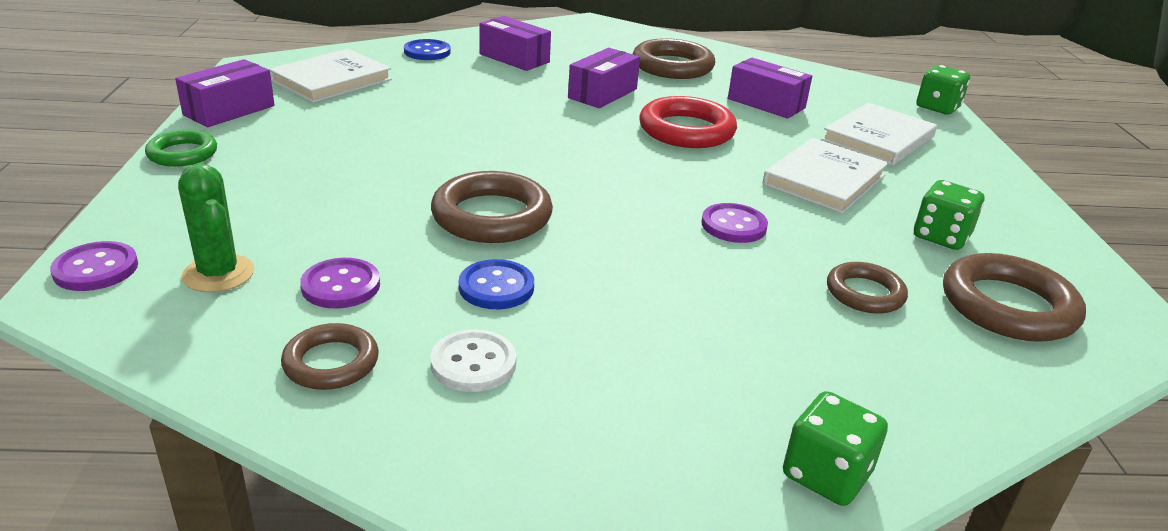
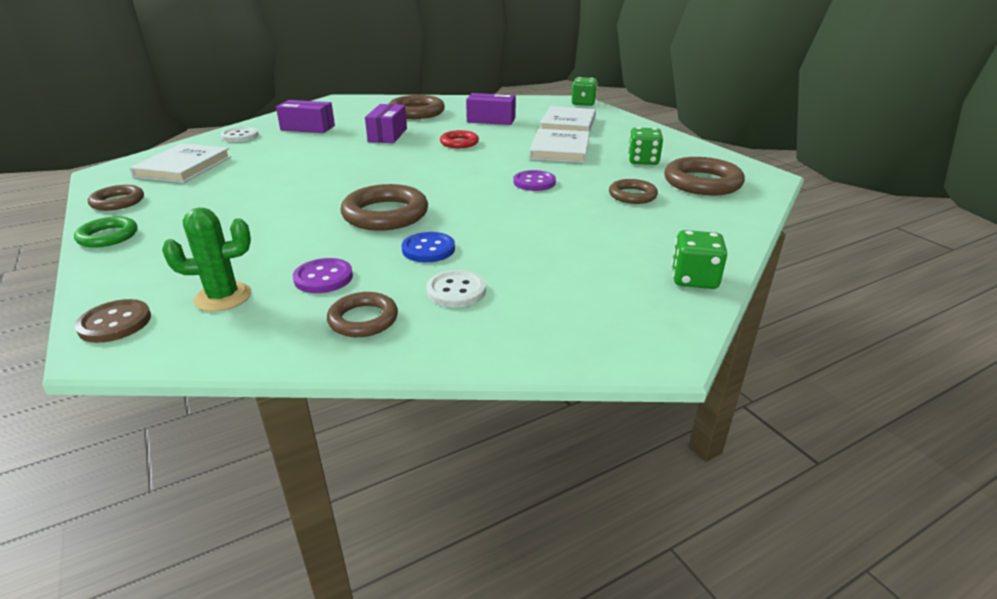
camera: 25 degrees left, 0 degrees up
(96, 269) = (115, 323): purple button -> brown button
(218, 274) = (223, 297): green cactus -> green cactus turned 45 degrees counterclockwise
(229, 110) = (118, 202): purple box -> brown ring
(427, 52) = (240, 136): blue button -> white button
(686, 130) = (459, 143): red ring -> red ring, size x0.60

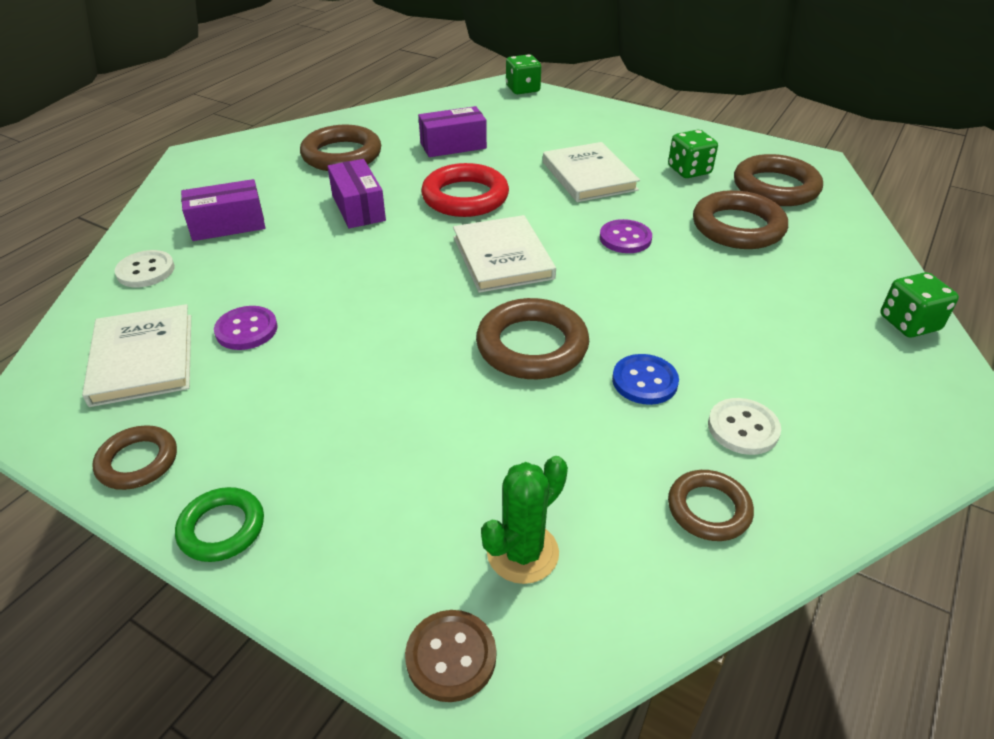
camera: 30 degrees left, 10 degrees up
(323, 278) = (593, 471): purple button -> purple button (246, 330)
(459, 143) = (465, 197): red ring -> red ring, size x1.67
(568, 124) = (548, 130): white book -> white book (503, 257)
(632, 195) = (738, 227): brown ring -> brown ring, size x1.67

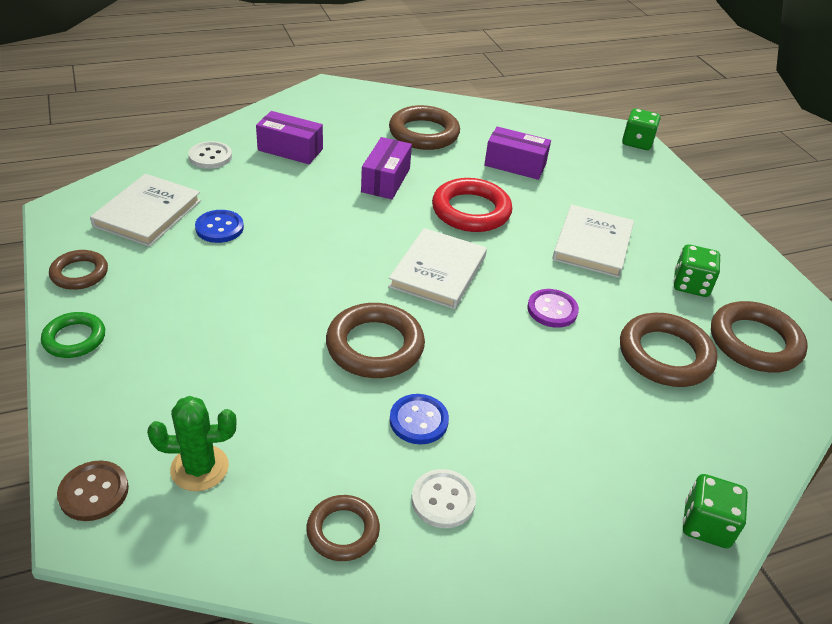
camera: 35 degrees right, 0 degrees up
(246, 330) = (219, 228): purple button -> blue button

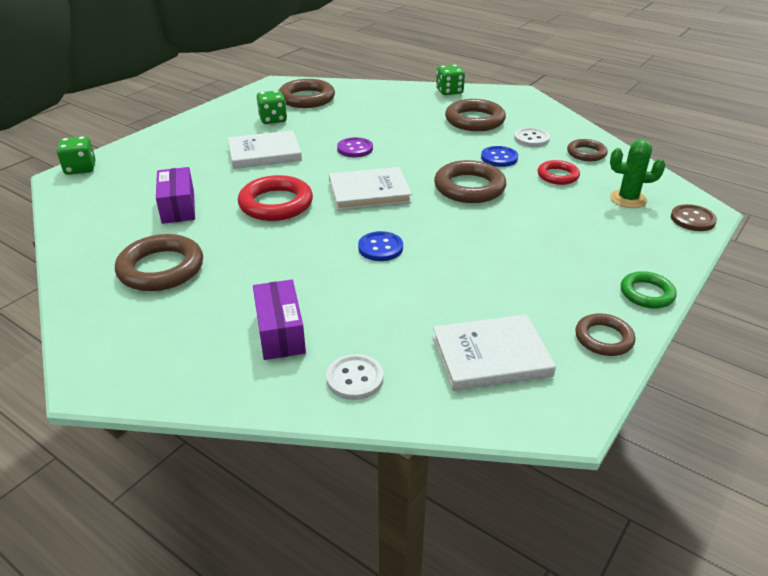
camera: 120 degrees left, 5 degrees down
(199, 468) = (628, 199): green cactus -> green cactus turned 45 degrees counterclockwise
(219, 228) = (452, 303): blue button -> blue button (380, 248)
(320, 444) = (557, 176): none -> red ring
(385, 180) = (274, 255): purple box -> none
(665, 355) = (350, 115): brown ring -> brown ring (474, 120)

